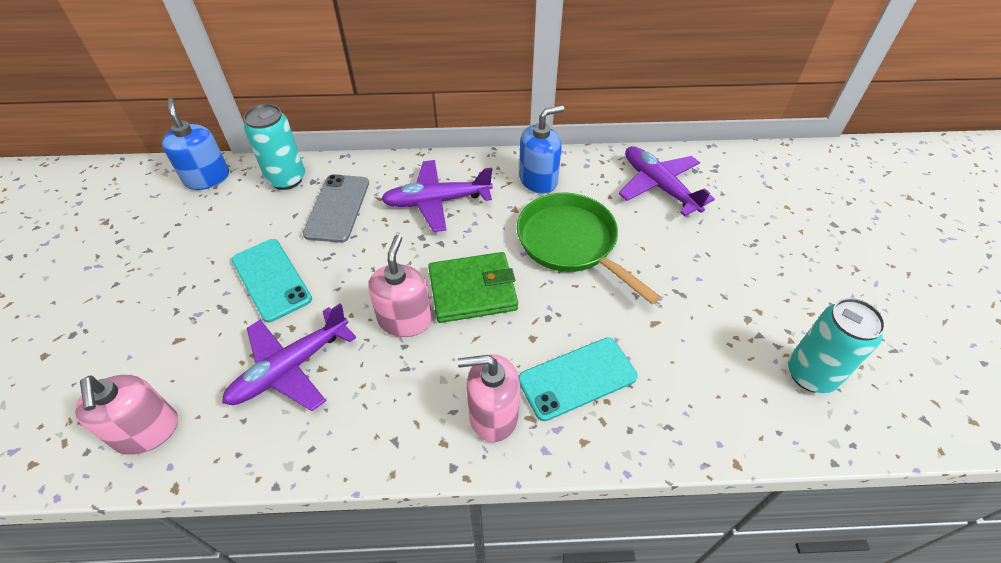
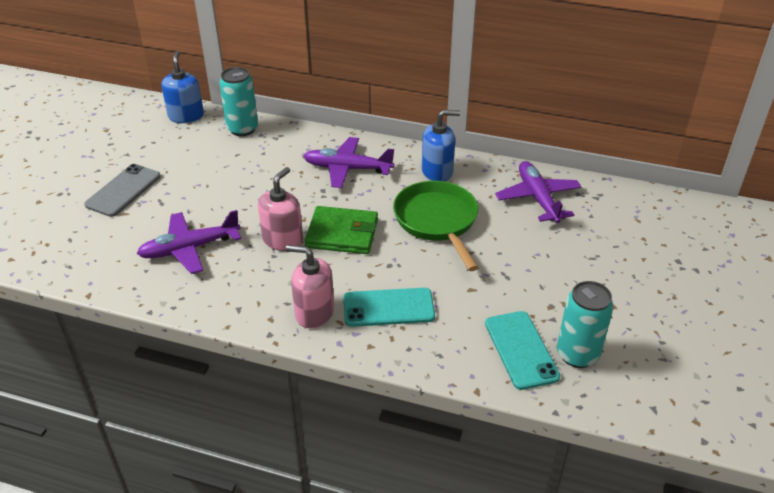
camera: 20 degrees right, 10 degrees down
(147, 431) = (84, 260): pink soap dispenser -> none
(271, 279) = (201, 192): turquoise phone -> turquoise phone (521, 350)
(337, 208) = (270, 156): grey phone -> grey phone (123, 190)

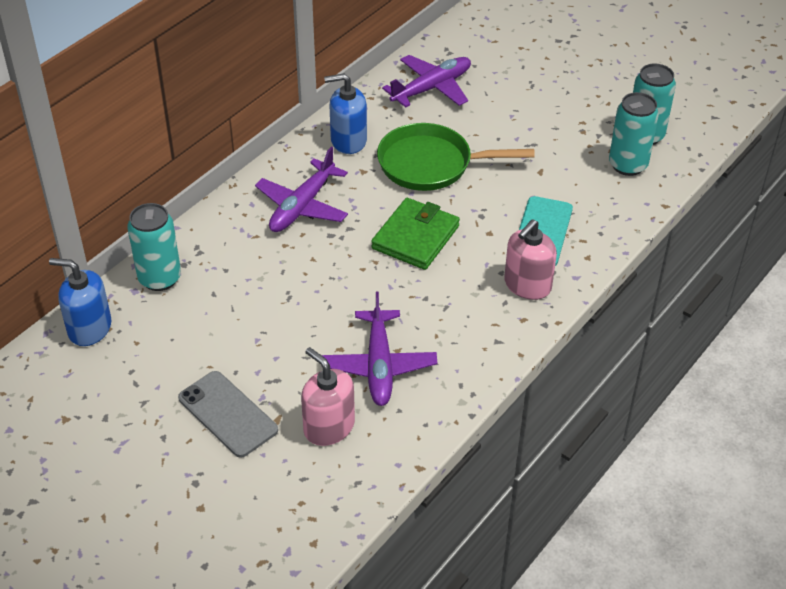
camera: 70 degrees left, 5 degrees up
(283, 240) = (402, 285): pink soap dispenser -> pink soap dispenser (329, 427)
(437, 171) = (348, 141): blue soap dispenser -> blue soap dispenser turned 105 degrees counterclockwise
(521, 350) = (628, 165): turquoise phone -> turquoise can
(538, 198) = (431, 88): purple plane -> purple plane turned 135 degrees clockwise

